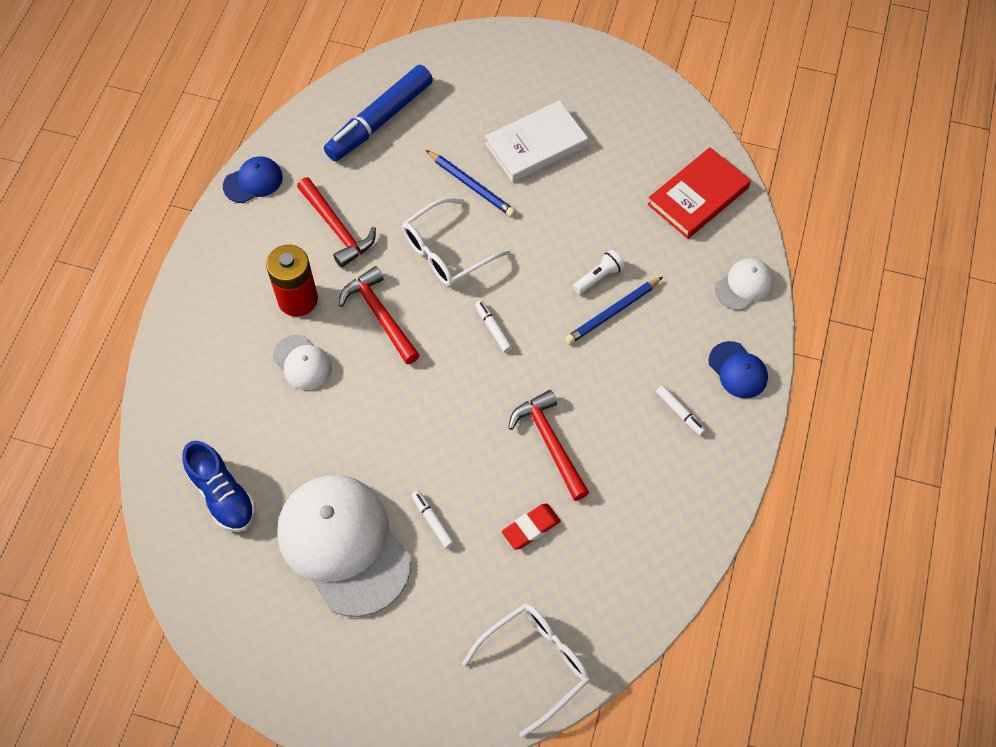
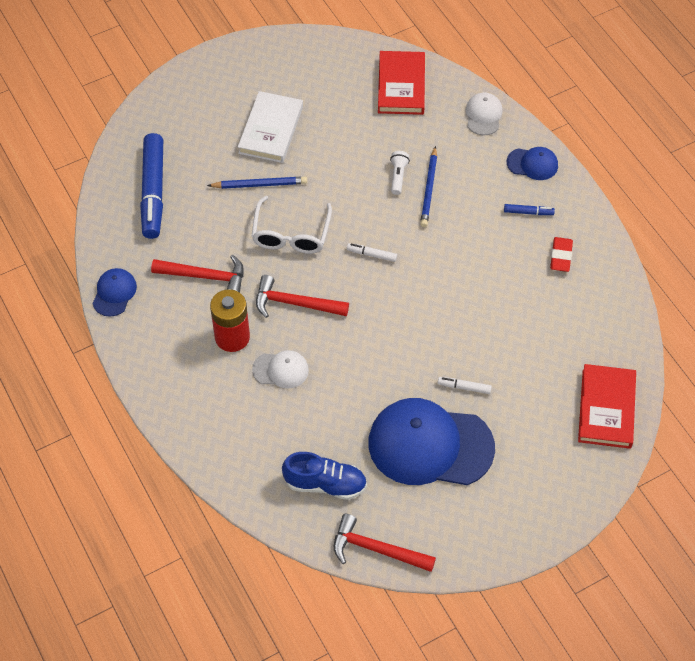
camera: 45 degrees left, 5 degrees down
(344, 545) = (430, 445): white cap -> blue cap
(531, 528) = (521, 342): red eraser -> red eraser (561, 256)
(535, 664) = (606, 408): white glasses -> red book
(550, 443) = (478, 289): red hammer -> red hammer (377, 549)
(680, 412) = (528, 212): white marker -> blue marker

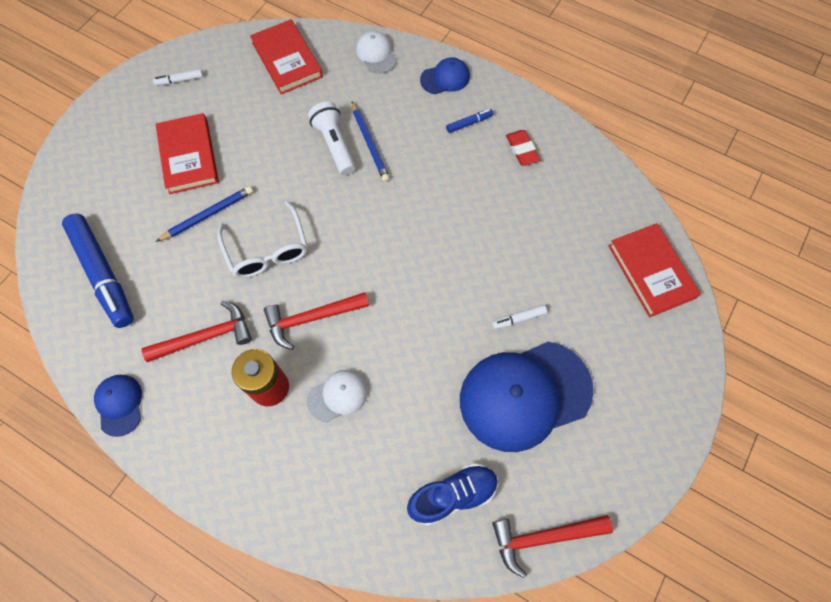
camera: 30 degrees left, 10 degrees up
(271, 130) = (188, 156): white book -> red book
(372, 255) = (355, 232): white marker -> white marker (180, 80)
(398, 176) = (334, 145): white flashlight -> white flashlight, size x1.60

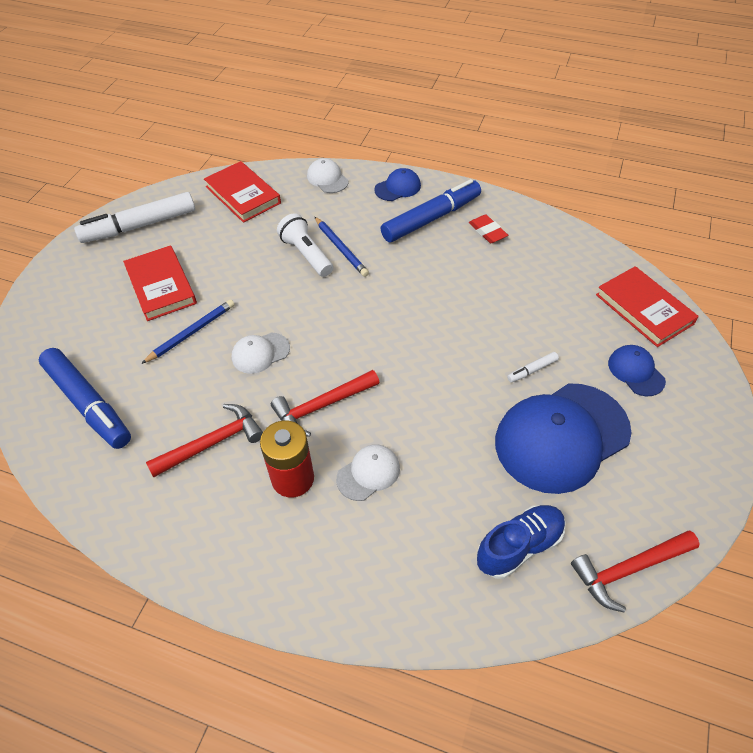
camera: 10 degrees left, 15 degrees down
(119, 404) = (128, 527): blue cap -> blue cap (636, 371)
(180, 80) = (139, 226): white marker -> white marker, size x2.41
(267, 250) = (260, 353): white glasses -> white cap
(469, 123) = (431, 218): blue marker -> blue marker, size x2.41

